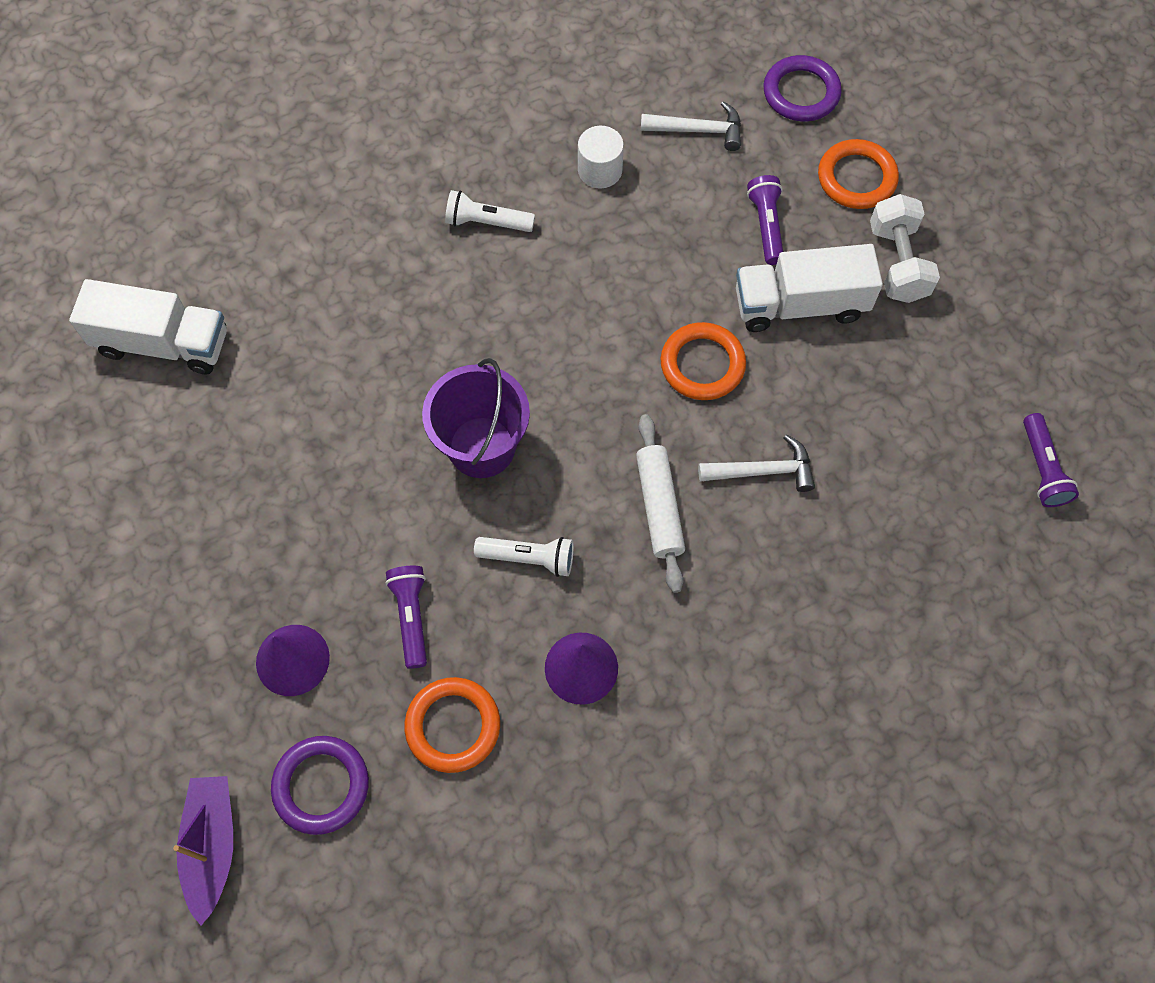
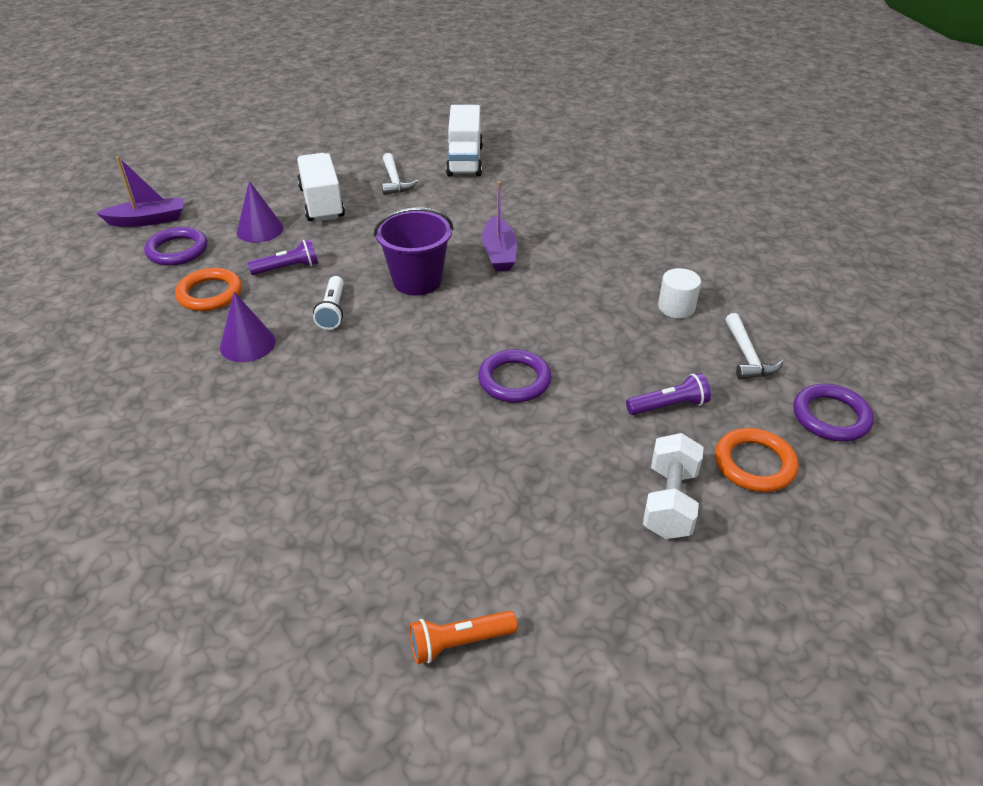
camera: 80 degrees right, 25 degrees down
(439, 338) = (499, 253): none -> purple boat
(486, 222) = (602, 261): white flashlight -> none
(659, 507) = (380, 369): white rolling pin -> none
(702, 364) = (514, 380): orange ring -> purple ring
(763, 471) = (421, 425): white hammer -> white hammer (394, 181)
(800, 305) = (594, 435): white truck -> white truck (322, 203)
(897, 263) = (669, 502): white dumbbell -> white dumbbell turned 60 degrees counterclockwise
(1042, 468) = (459, 642): purple flashlight -> orange flashlight

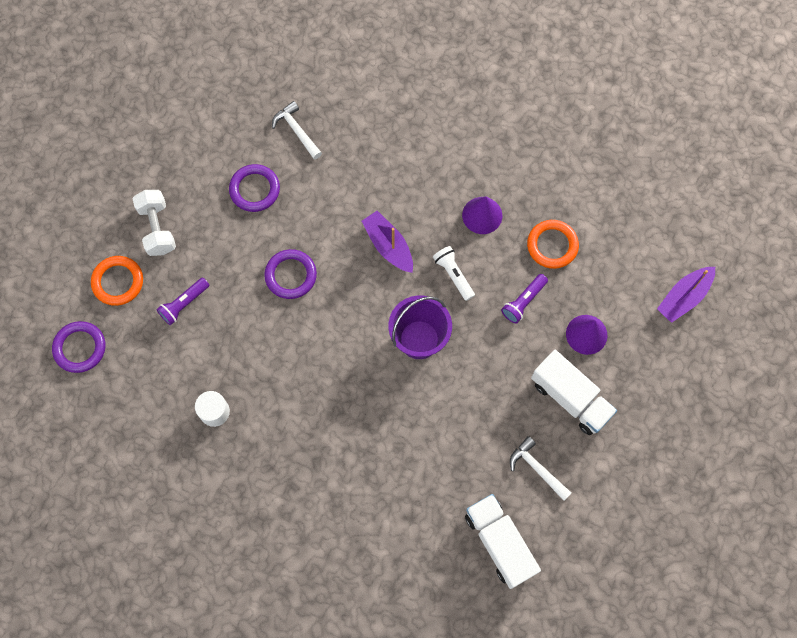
camera: 150 degrees right, 30 degrees up
(177, 250) = (623, 276): purple ring -> purple ring (255, 189)
(459, 642) = (225, 99): orange flashlight -> none
(499, 253) = (379, 408): purple boat -> purple boat (388, 246)
(747, 356) = (147, 381): white hammer -> white hammer (297, 130)

